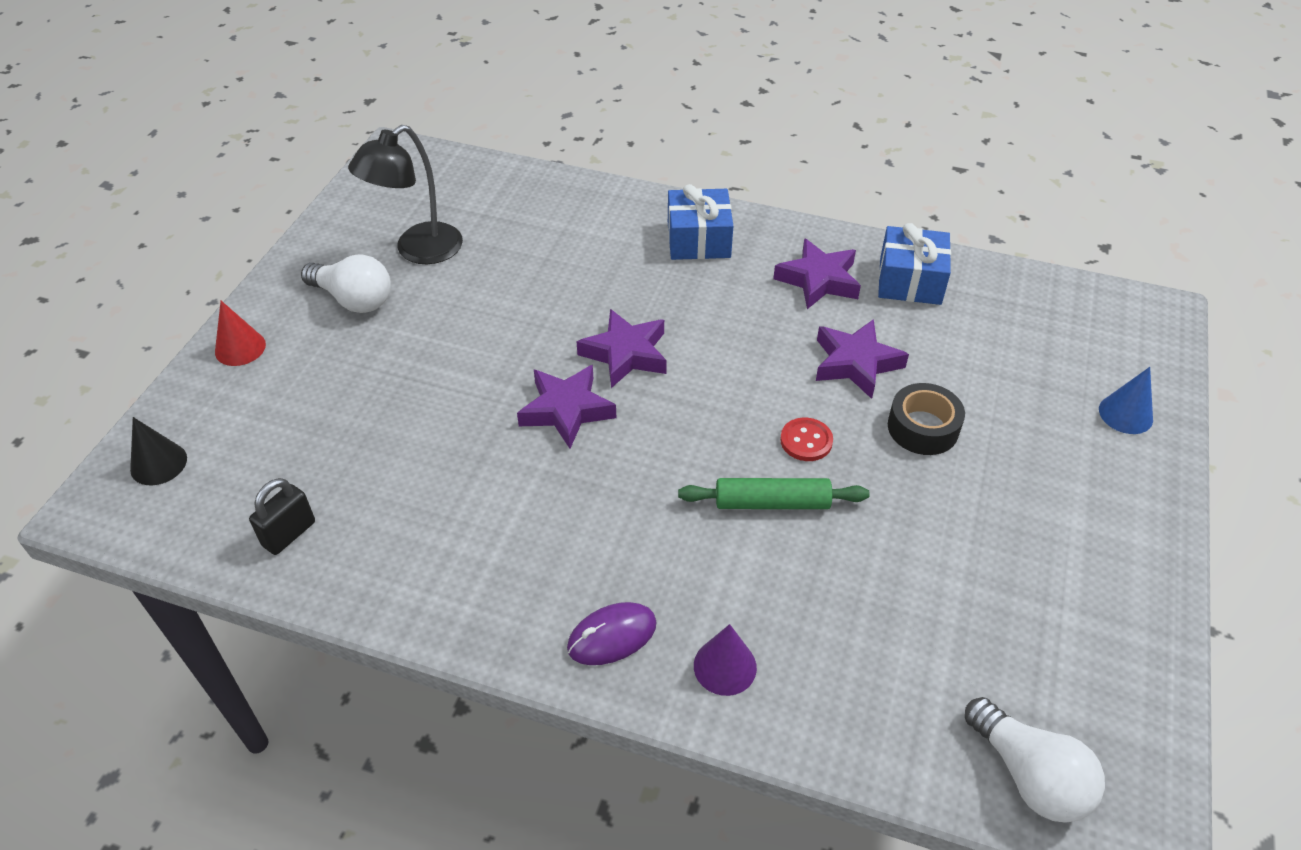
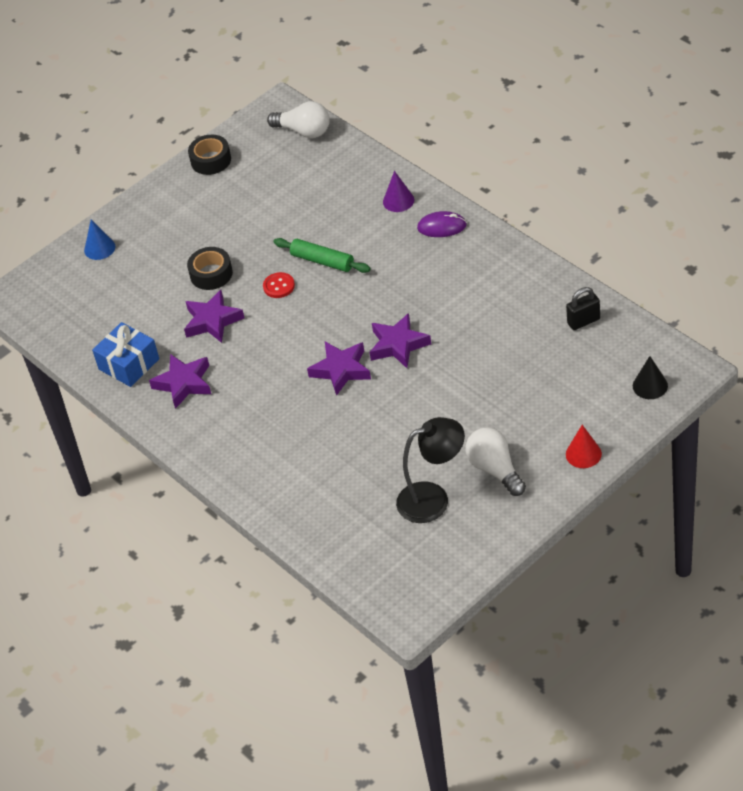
camera: 145 degrees left, 0 degrees up
(698, 240) = (234, 442): blue gift -> none
(1029, 775) = (304, 131): white light bulb -> white light bulb turned 120 degrees clockwise
(1133, 636) = (211, 160): none -> black tape

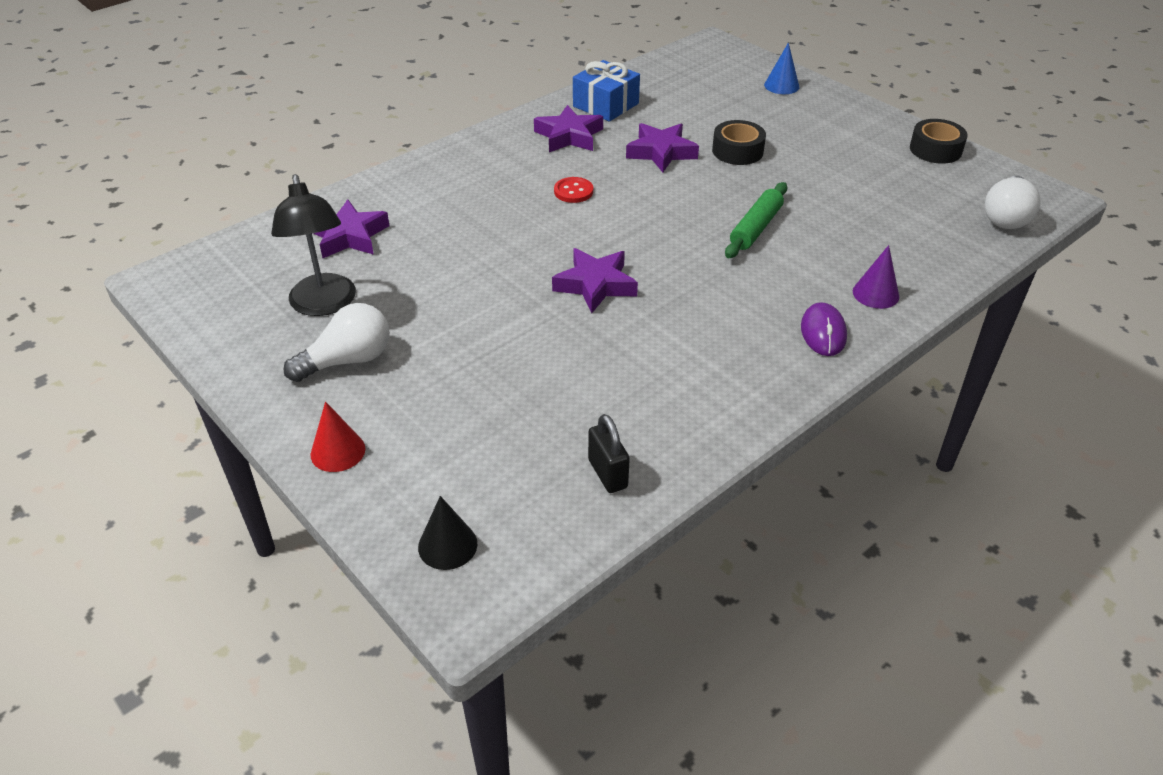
camera: 85 degrees right, 5 degrees down
(279, 286) = (713, 196): red button -> red button (573, 191)
(341, 370) = (562, 239): purple star -> purple star (349, 236)

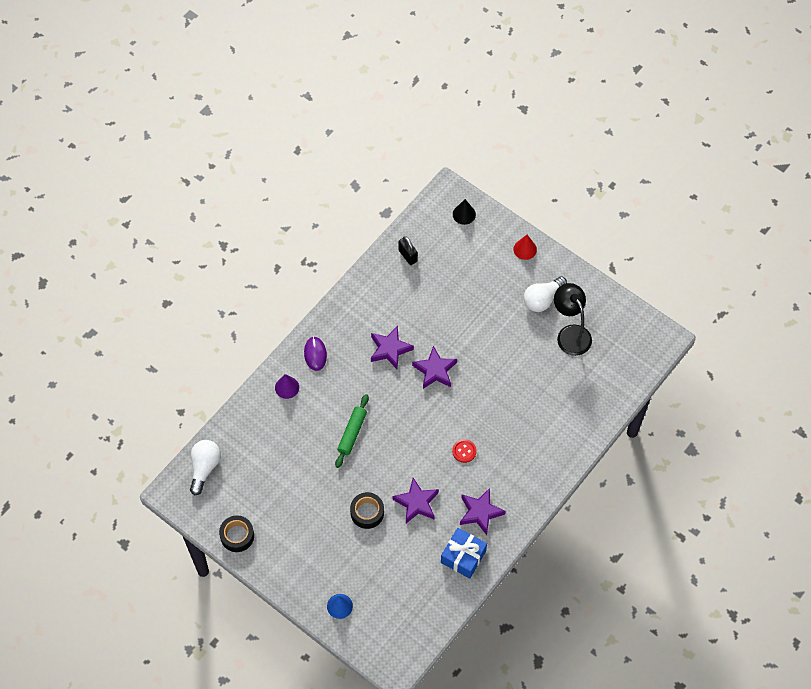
camera: 170 degrees right, 20 degrees up
(349, 236) = (581, 388): purple star -> purple star (390, 349)

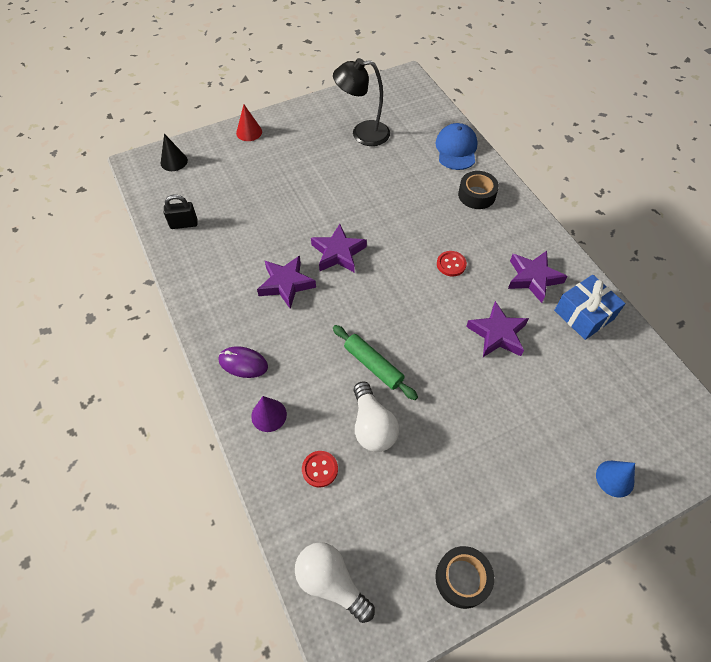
camera: 65 degrees left, 5 degrees down
(266, 432) = (320, 469): none -> red button
(367, 512) = (490, 392): black tape -> black tape (476, 195)
(542, 299) = (312, 139): white light bulb -> white light bulb (372, 426)
(592, 412) = (456, 149): none -> blue cap

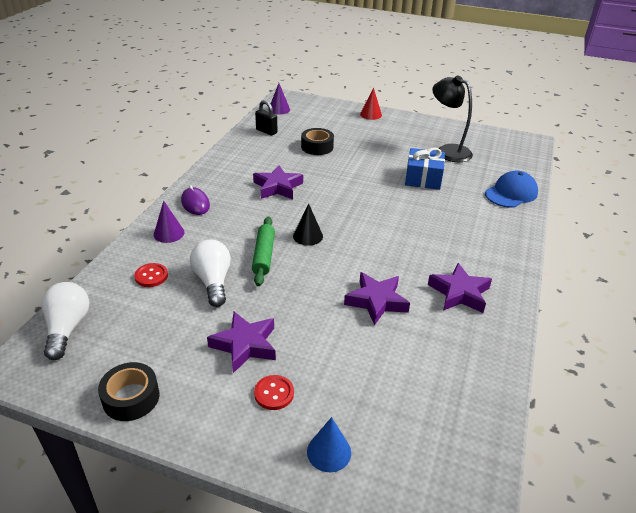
camera: 45 degrees right, 20 degrees down
(155, 185) = (279, 109): none -> purple cone
(174, 161) = (305, 105): black cone -> black cone (308, 236)
(338, 253) = (333, 193): purple star -> purple star (245, 345)
(372, 426) = (213, 281): white light bulb -> white light bulb turned 135 degrees clockwise
(451, 264) = (404, 245): red button -> red button (274, 393)
(476, 195) = (487, 224): black tape -> black tape (317, 147)
(584, 315) = (470, 342): blue gift -> blue gift (423, 178)

